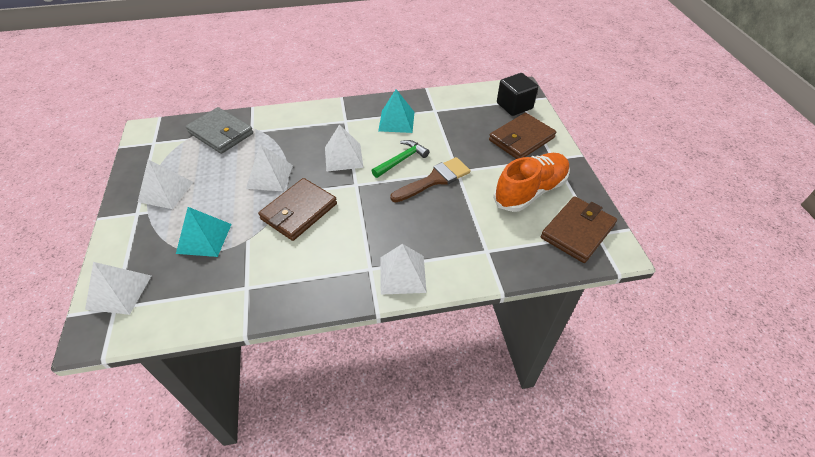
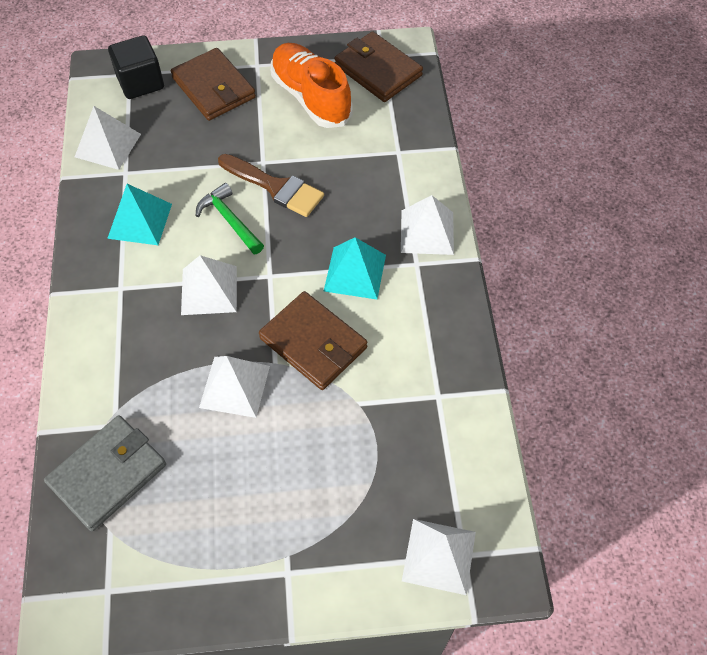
camera: 85 degrees left, 10 degrees up
(166, 191) = (244, 537): white pyramid -> white pyramid (108, 145)
(204, 238) = (351, 460): turquoise pyramid -> turquoise pyramid (355, 272)
(434, 180) = (275, 187): brown brush -> brown brush turned 150 degrees clockwise

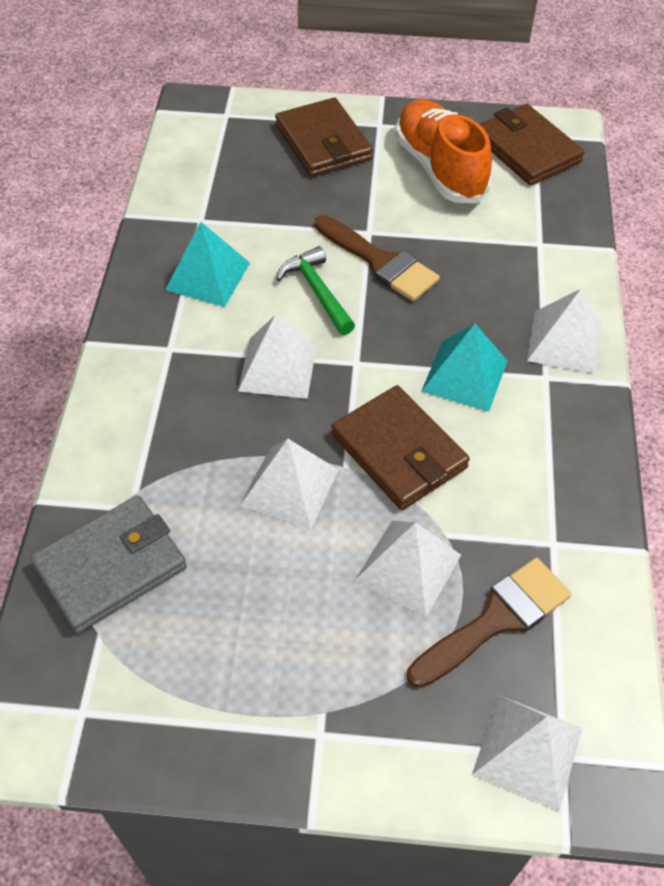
camera: 10 degrees right, 5 degrees down
(108, 145) = (186, 187): white pyramid -> white pyramid (408, 567)
(140, 82) = (237, 125): black cube -> none
(404, 462) = (496, 620): none -> brown brush

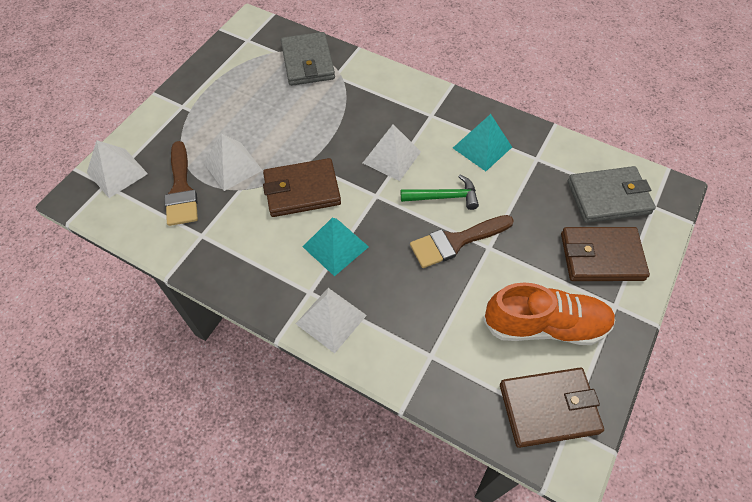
camera: 115 degrees right, 5 degrees up
(232, 149) = (608, 197): none -> grey wallet
(290, 487) = (309, 136): white pyramid -> none

